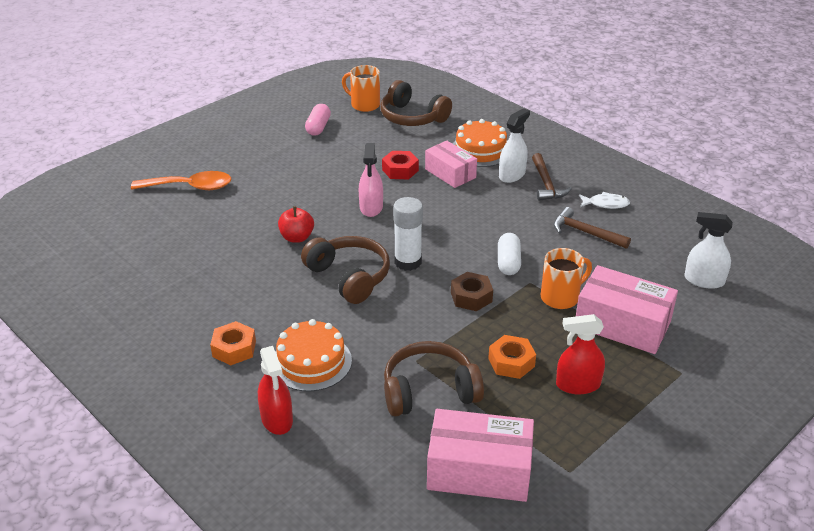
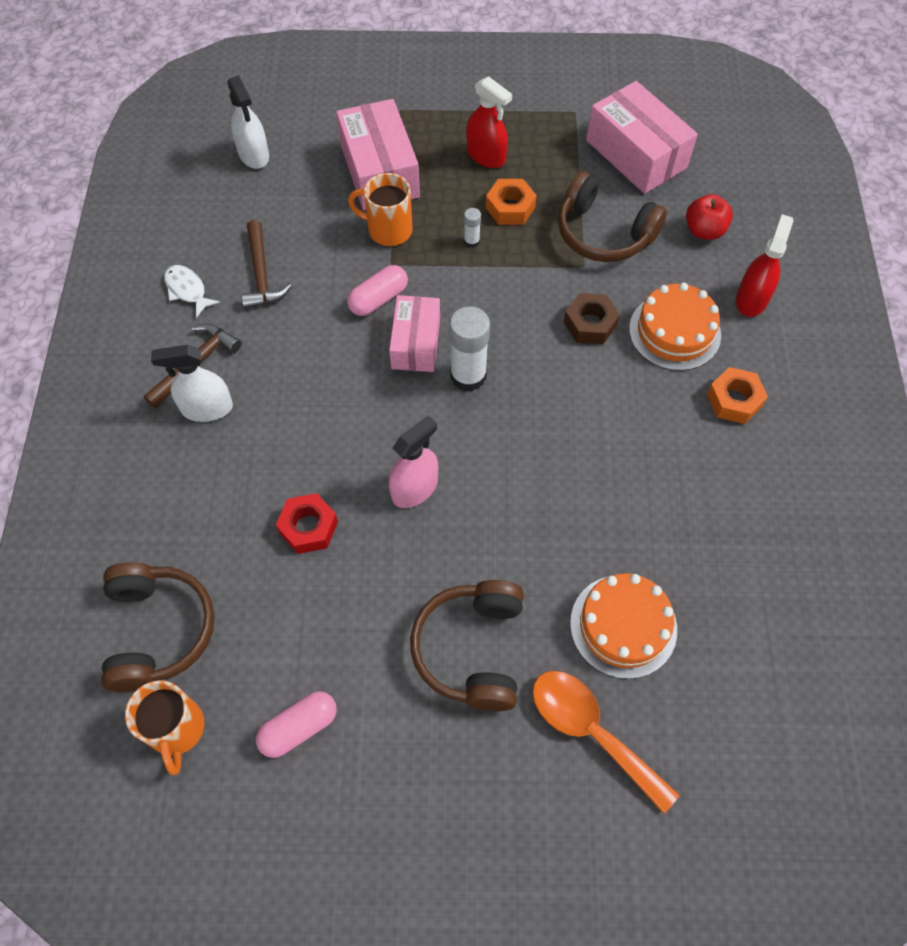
camera: 135 degrees left, 25 degrees up
(297, 237) = (543, 507): red apple -> red apple (704, 230)
(349, 277) = (545, 403): brown headphones -> brown headphones (472, 649)
(450, 173) = (263, 470): pink box -> pink box (416, 343)
(471, 297) = (461, 289): brown nut -> brown nut (590, 324)
(480, 150) = (177, 481): orange cake -> orange cake (623, 626)
(504, 325) = (471, 241): none -> white glue stick
(508, 262) = (378, 299): white capsule -> pink capsule

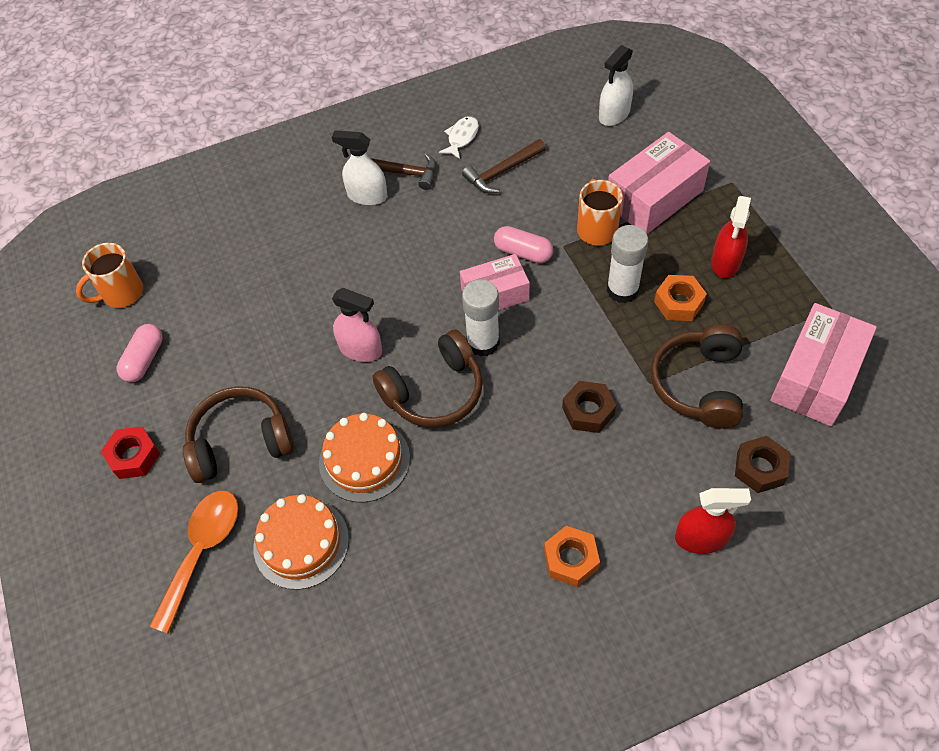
camera: 70 degrees right, 5 degrees down
(158, 630) = (186, 251): brown headphones -> brown headphones (434, 391)
(207, 408) = (367, 196): white spray bottle -> white spray bottle turned 45 degrees counterclockwise
(299, 727) = (144, 360): pink capsule -> pink capsule turned 75 degrees clockwise
(308, 527) = (298, 298): red nut -> red nut (134, 456)
(471, 241) = (622, 290): white glue stick -> white glue stick, size x2.11
(674, 332) = (620, 483): orange cake -> orange cake (364, 460)
(704, 230) = (760, 468): red apple -> brown nut

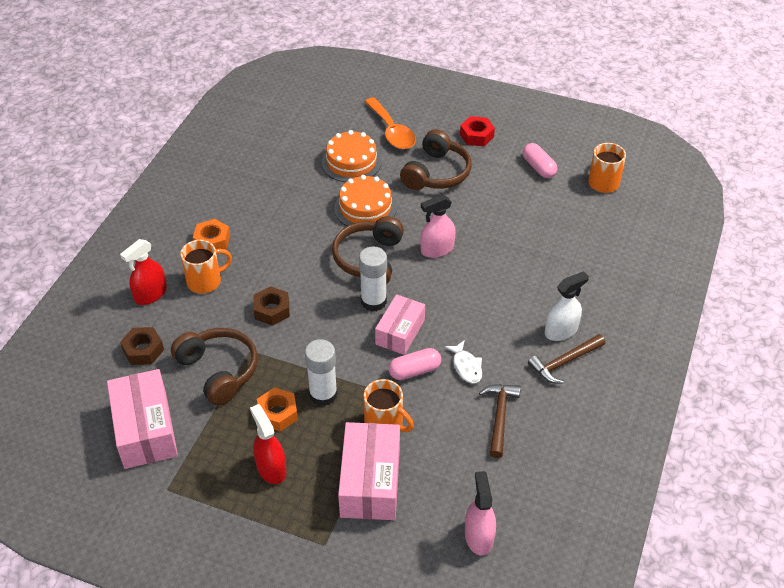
camera: 130 degrees right, 10 degrees down
(461, 137) = (562, 421): white fish -> white fish (466, 366)
(614, 114) = (479, 536): white spray bottle -> pink spray bottle
(626, 505) = (205, 281): none -> orange mug

